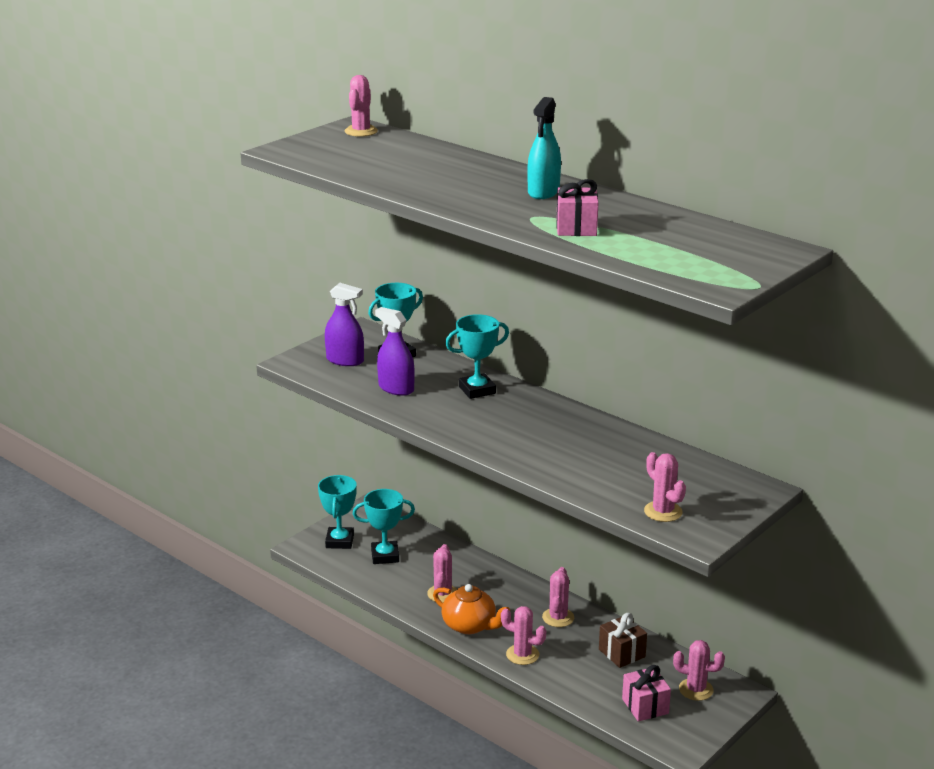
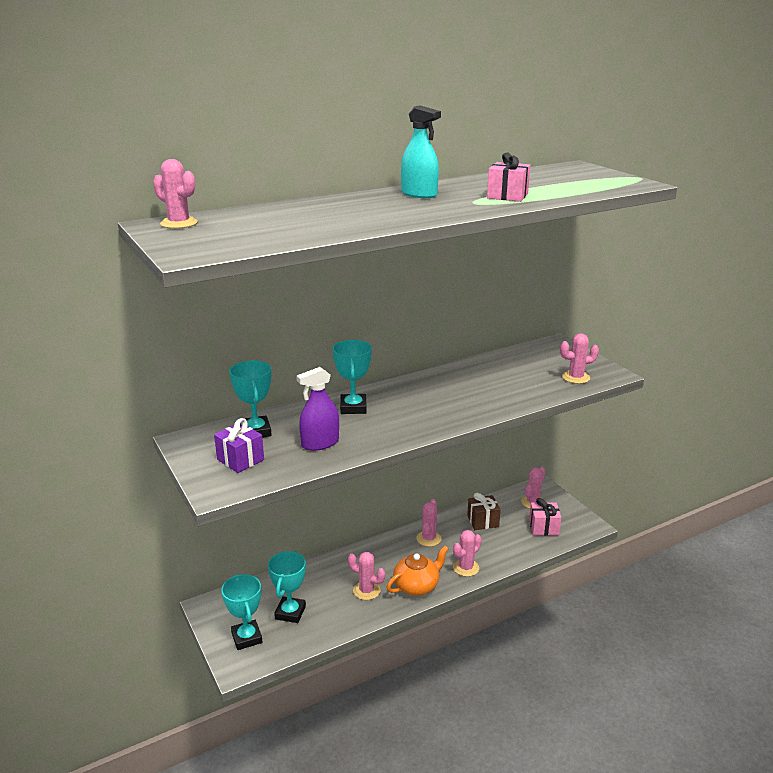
camera: 70 degrees left, 0 degrees up
(339, 541) = (246, 638): turquoise trophy -> turquoise trophy turned 45 degrees clockwise
(345, 360) = (240, 460): purple spray bottle -> purple gift
(558, 617) = (428, 538): pink cactus -> pink cactus turned 75 degrees clockwise

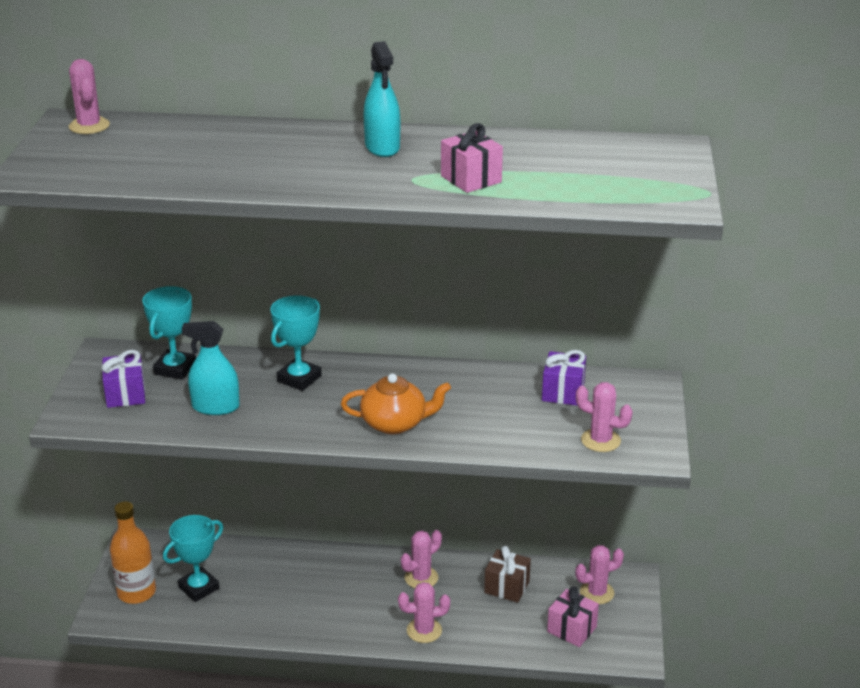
camera: 35 degrees right, 5 degrees up
(246, 638) = (136, 592): turquoise trophy -> orange bottle
(320, 443) = (215, 407): purple spray bottle -> turquoise spray bottle
(366, 590) = (293, 603): pink cactus -> none
(417, 586) = (349, 624): orange teapot -> orange teapot (395, 423)
(519, 362) = (563, 392): none -> purple gift

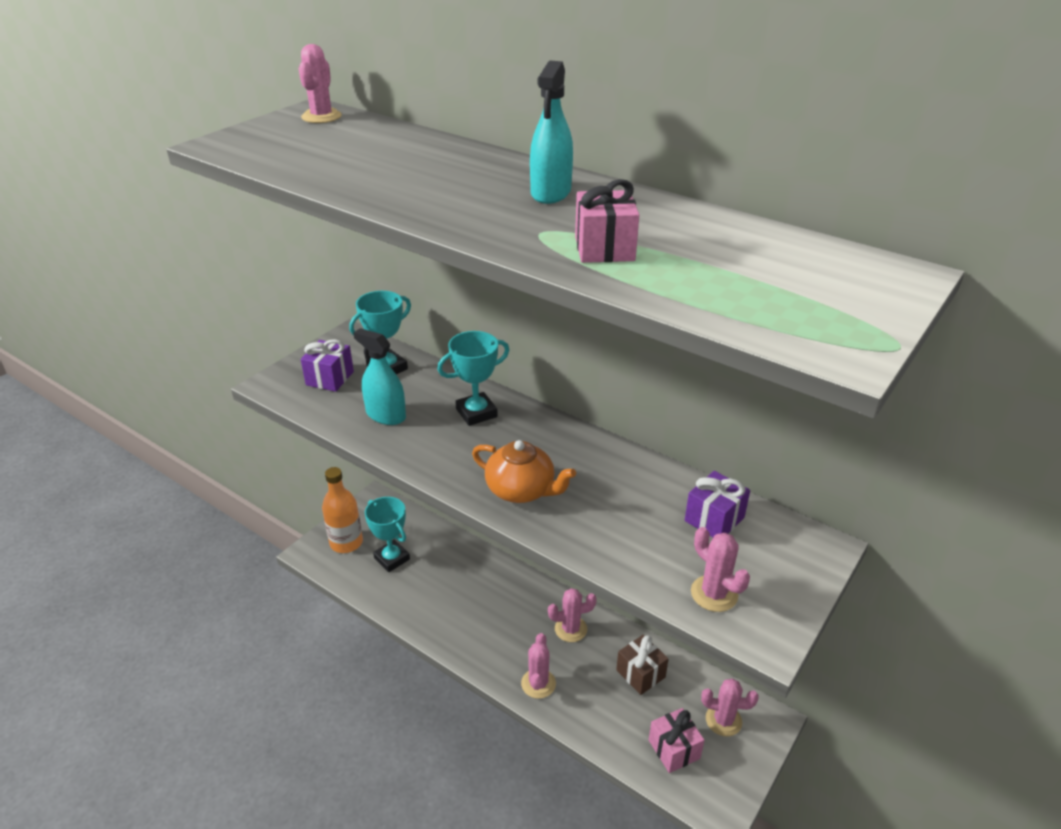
camera: 30 degrees right, 5 degrees up
(198, 588) = (392, 558): turquoise trophy -> turquoise trophy turned 60 degrees clockwise
(424, 630) = (538, 683): pink cactus -> pink cactus turned 75 degrees clockwise

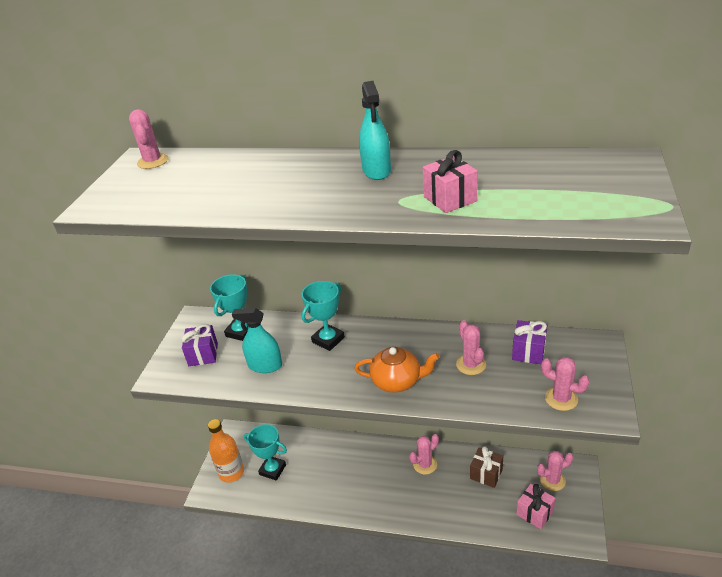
camera: 20 degrees left, 0 degrees up
(538, 683) = (426, 510): pink cactus -> pink cactus (471, 364)

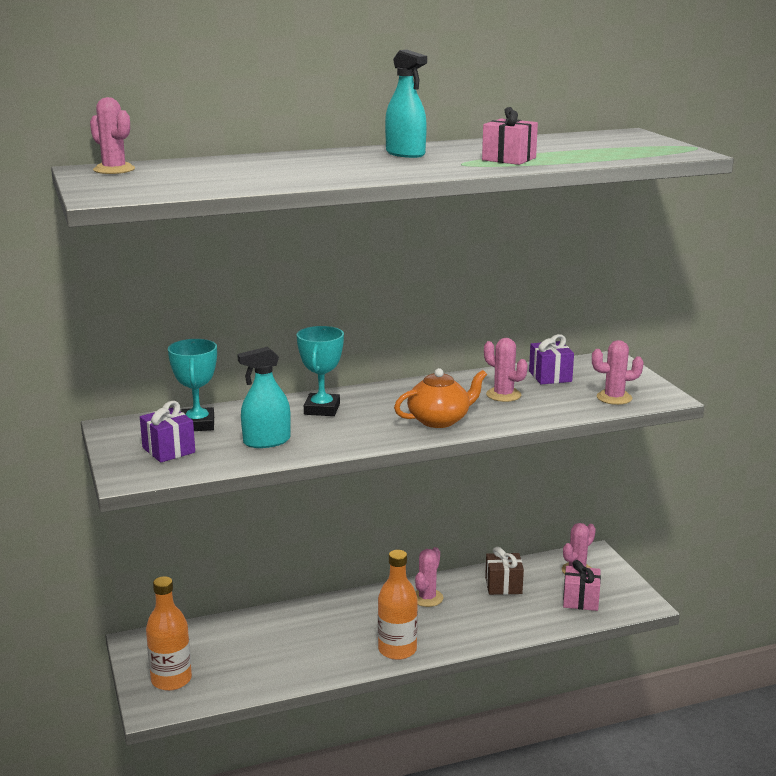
camera: 35 degrees left, 15 degrees down
(272, 469) = (231, 659): turquoise trophy -> none
(374, 506) = (397, 650): none -> orange bottle

